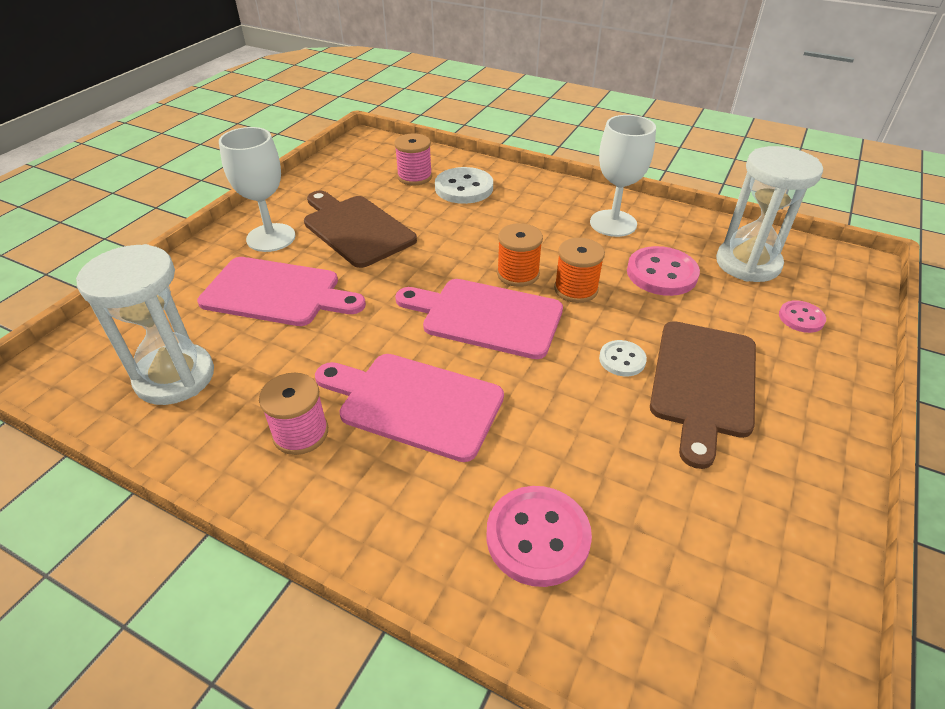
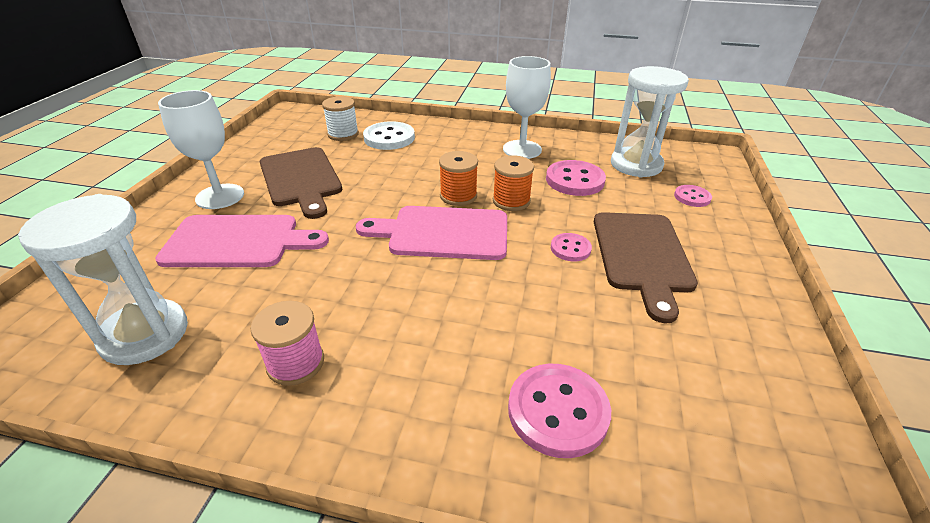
camera: 15 degrees left, 5 degrees down
(356, 228) = (301, 179): brown cutting board -> brown cutting board turned 150 degrees counterclockwise
(414, 177) = (343, 134): pink spool -> white spool
(414, 403) = (401, 315): pink cutting board -> none
(622, 360) = (570, 248): white button -> pink button

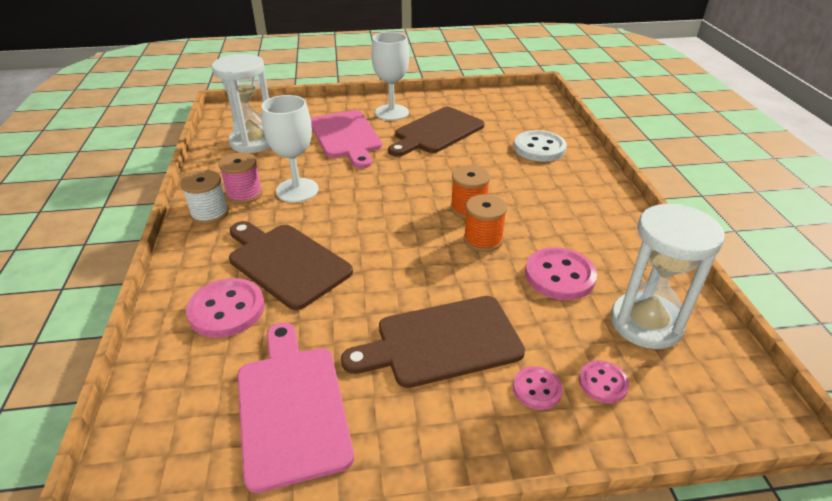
camera: 70 degrees right, 0 degrees up
(343, 134) = (523, 126): white spool -> white spool (210, 214)
(442, 233) = (406, 214): pink cutting board -> pink cutting board (292, 406)
(484, 340) = (286, 262): none -> brown cutting board
(522, 149) = (595, 228): white goblet -> white goblet (297, 190)
(570, 248) = (425, 290): pink button -> pink button (537, 389)

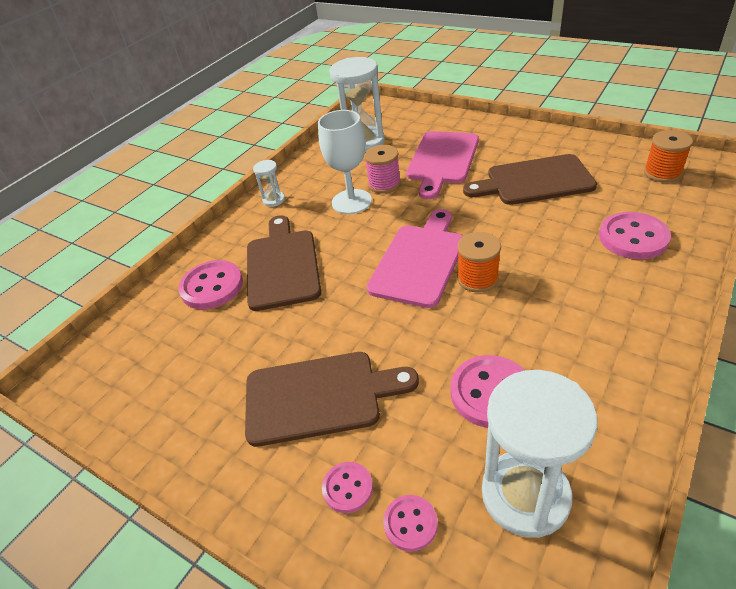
camera: 45 degrees right, 5 degrees up
(210, 214) = (274, 200): white spool -> white hourglass
(244, 194) = (311, 191): pink spool -> pink spool (384, 184)
(292, 406) = (177, 385): pink cutting board -> pink cutting board (419, 261)
(392, 112) = (511, 145): white goblet -> none
(441, 342) = (319, 396): brown cutting board -> brown cutting board turned 150 degrees clockwise
(483, 240) = (456, 318): orange spool -> orange spool (662, 173)
(539, 148) = (633, 238): white button -> pink button

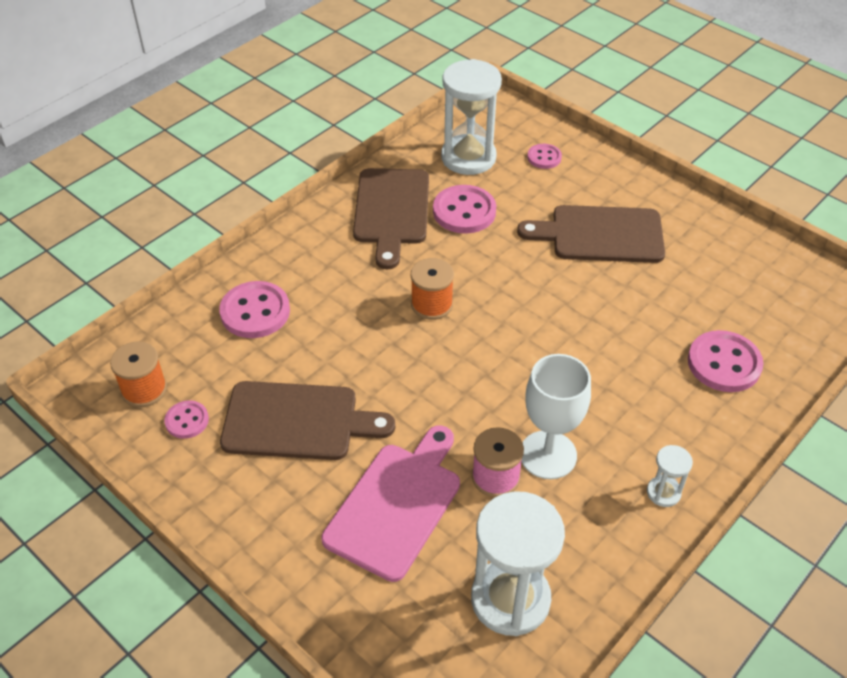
camera: 175 degrees left, 5 degrees up
(282, 265) = (641, 372): brown cutting board -> brown cutting board (391, 211)
(347, 488) = (582, 179): pink button -> pink button (187, 421)
(419, 261) = (483, 339): pink cutting board -> none

